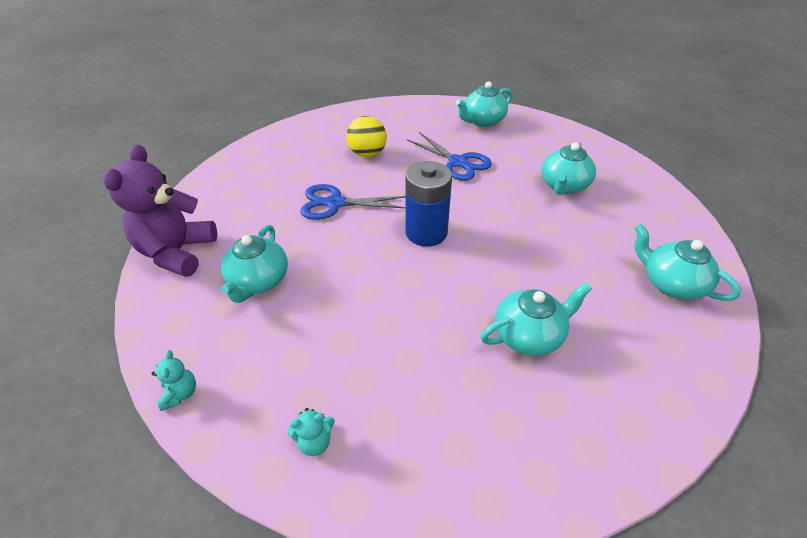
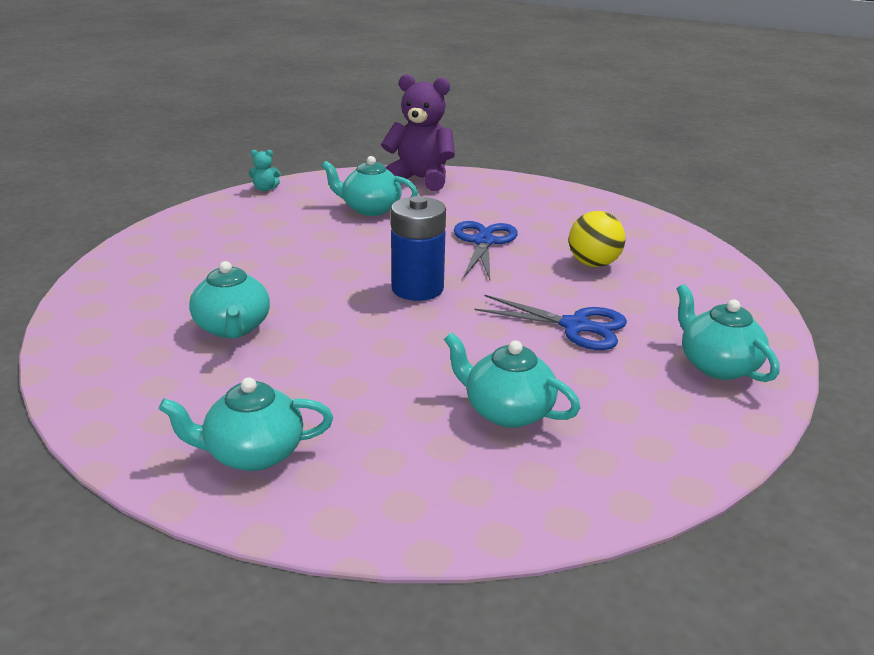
camera: 95 degrees right, 15 degrees down
(315, 441) = (193, 229): turquoise teddy bear -> none
(458, 162) = (575, 326): blue scissors -> blue scissors turned 120 degrees counterclockwise
(670, 284) = (252, 454): turquoise teapot -> turquoise teapot turned 150 degrees counterclockwise

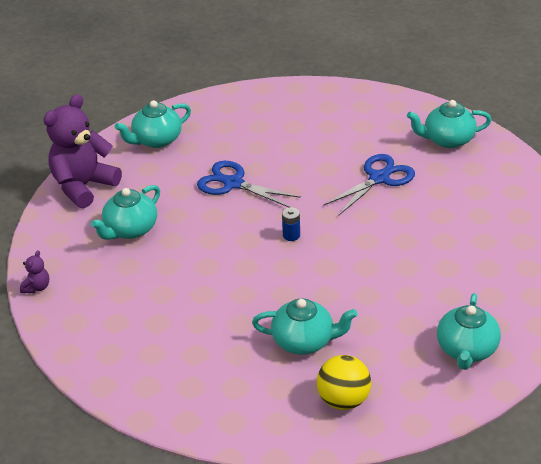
camera: 65 degrees left, 10 degrees up
(265, 189) = (37, 287): turquoise teddy bear -> purple teddy bear
(417, 288) = (291, 235): blue battery -> blue battery, size x0.43
(507, 411) = (462, 235): turquoise teapot -> turquoise teapot (156, 140)
(593, 264) = (298, 143): yellow ball -> yellow ball (343, 400)

